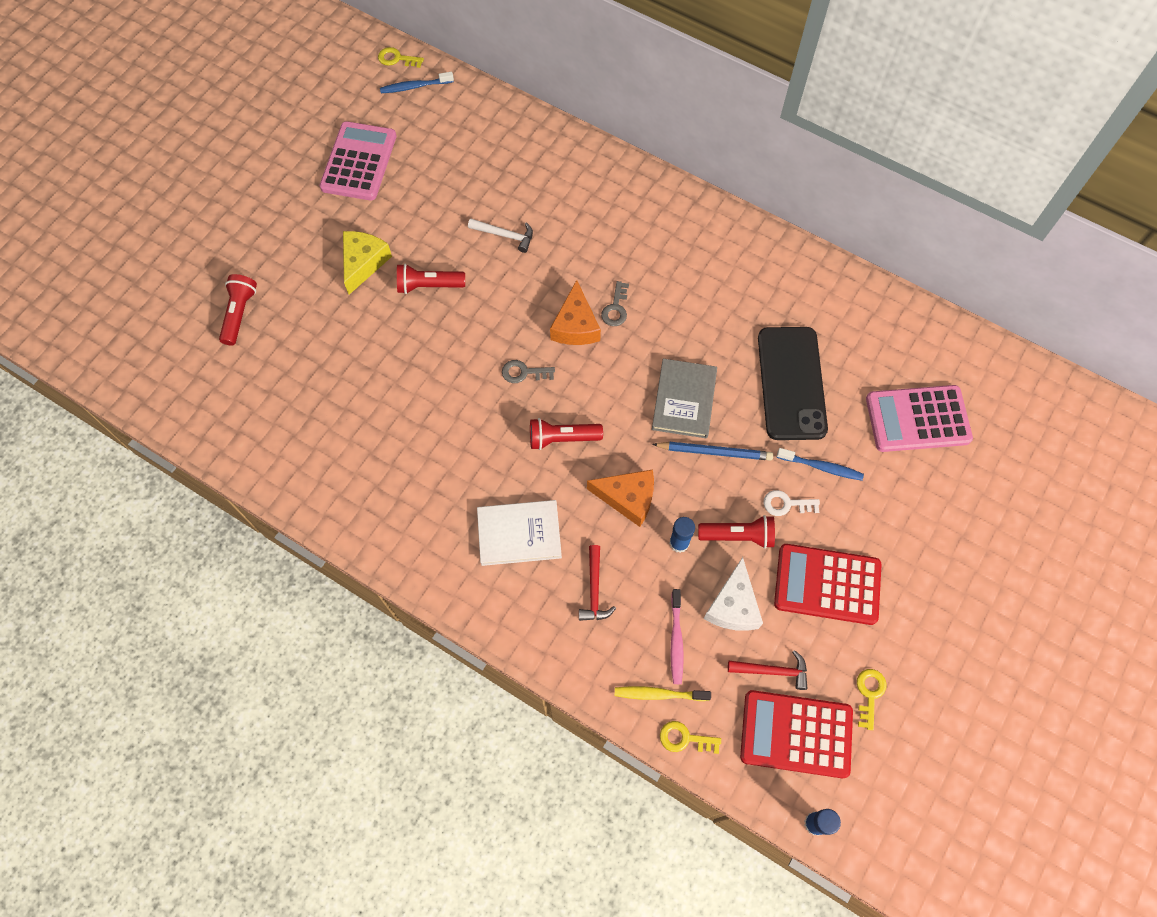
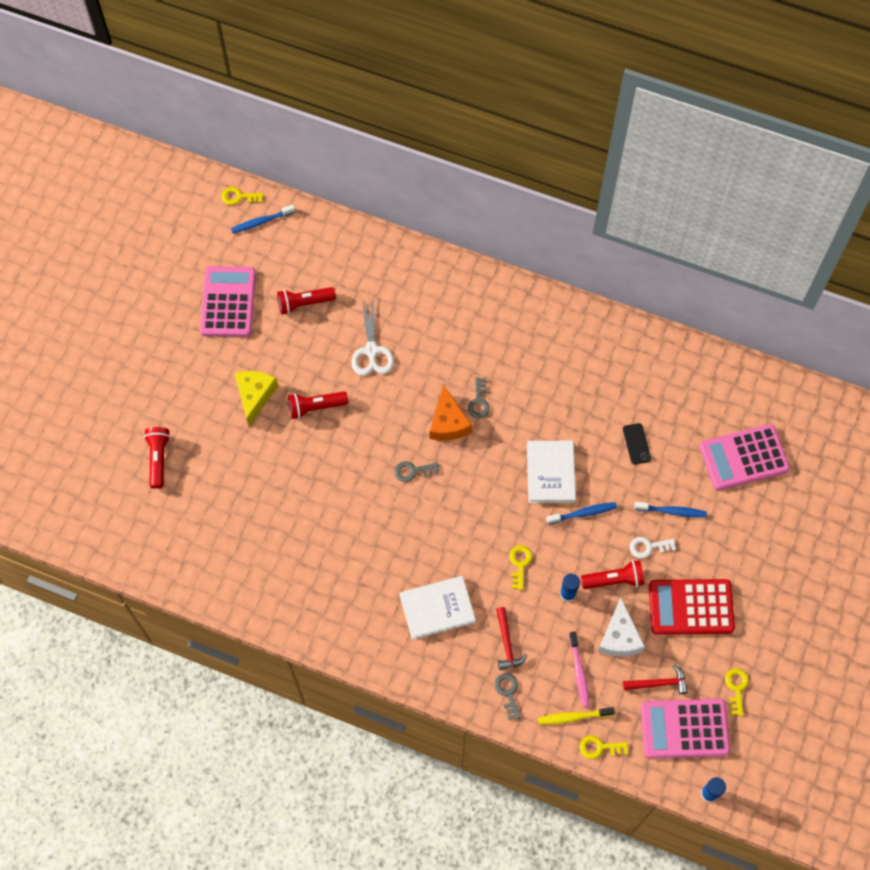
camera: 10 degrees left, 0 degrees up
(505, 235) = (371, 350): white hammer -> white scissors
(562, 438) = (456, 523): red flashlight -> red flashlight (304, 303)
(584, 650) = (508, 693): none -> grey key
(628, 498) = (519, 564): orange cheese -> yellow key
(684, 400) = (550, 473): grey book -> white book
(714, 452) = (583, 513): blue pencil -> blue toothbrush
(791, 383) = (636, 444): black phone -> black phone, size x0.41
(796, 733) = (684, 728): red calculator -> pink calculator

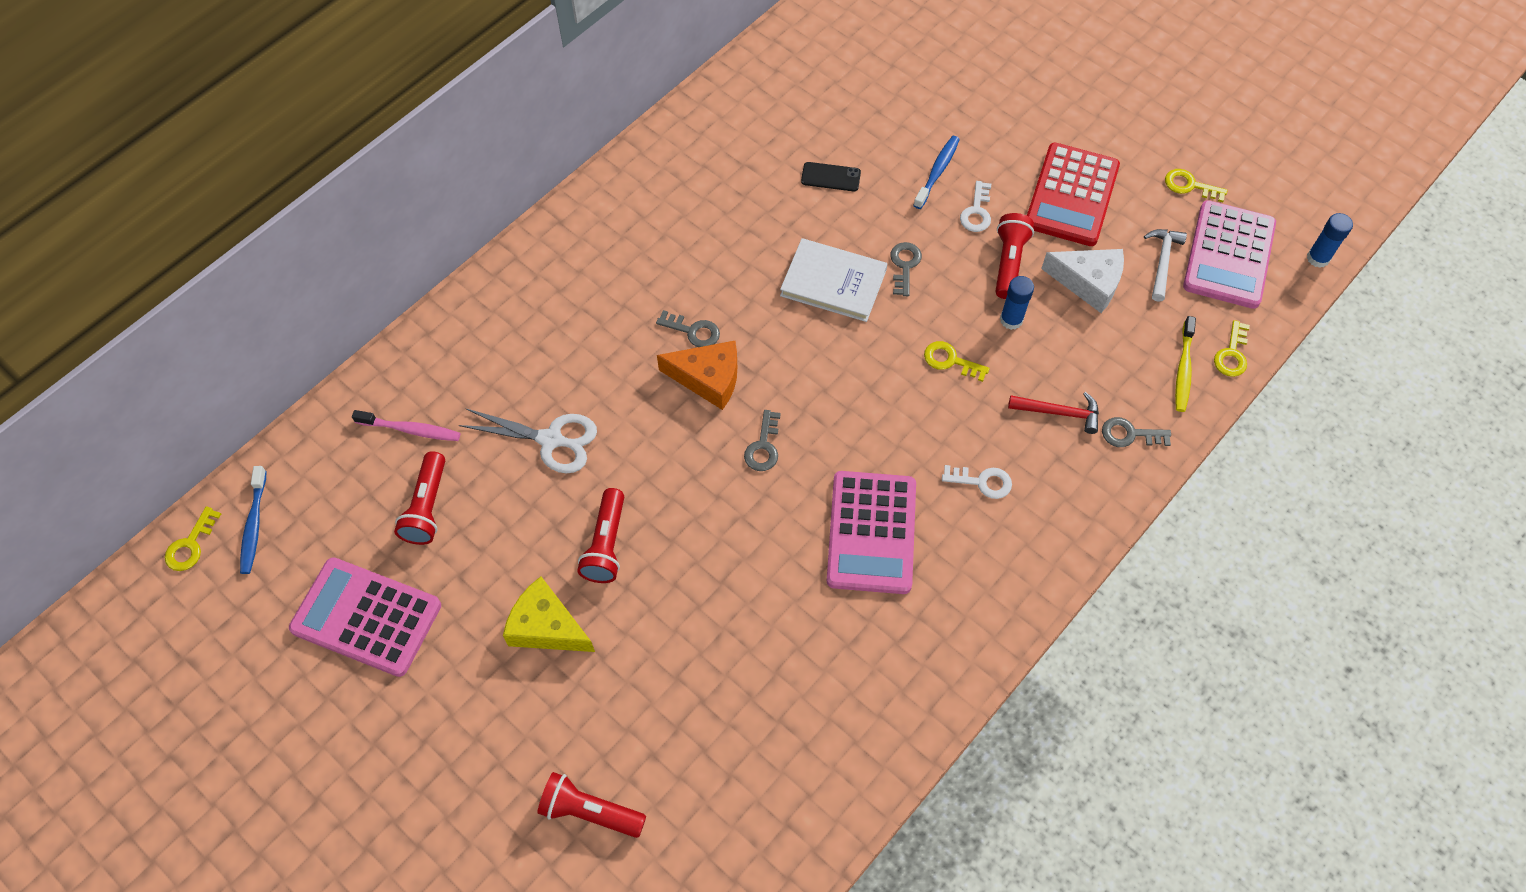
camera: 70 degrees left, 5 degrees down
(437, 608) = (982, 482): white book -> white key
(579, 672) = (1124, 343): pink toothbrush -> pink toothbrush (411, 430)
(583, 513) = (904, 265): blue toothbrush -> grey key
(659, 683) = (1162, 262): red hammer -> white hammer
(743, 457) = (894, 78): pink calculator -> pink calculator (871, 532)

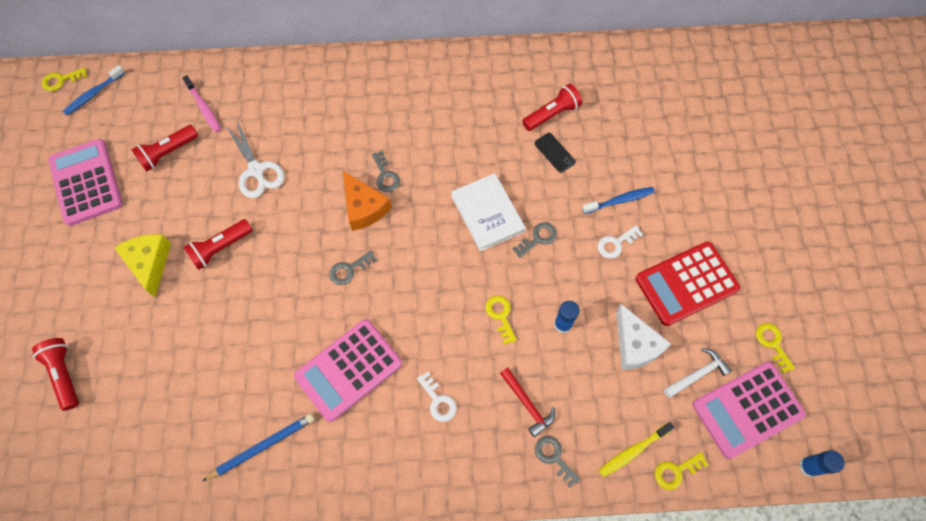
camera: 45 degrees right, 5 degrees up
(874, 674) = (262, 447): none -> blue pencil
(1008, 262) = (600, 290): red flashlight -> red flashlight (552, 114)

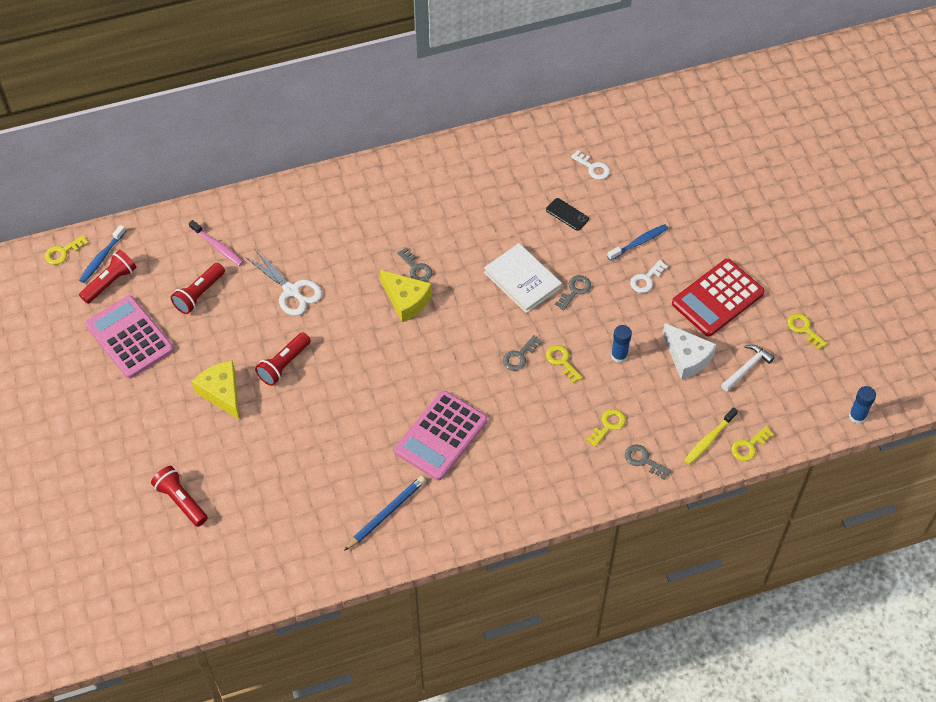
camera: 15 degrees left, 10 degrees down
(349, 269) = (411, 355): grey key -> grey key (519, 356)
(364, 207) = (406, 300): orange cheese -> yellow cheese
(438, 400) = (529, 441): white key -> white key (593, 168)
(527, 404) = (608, 425): red hammer -> yellow key
(552, 114) = (554, 181): red flashlight -> red flashlight (110, 282)
(747, 409) = (796, 385): pink calculator -> none

